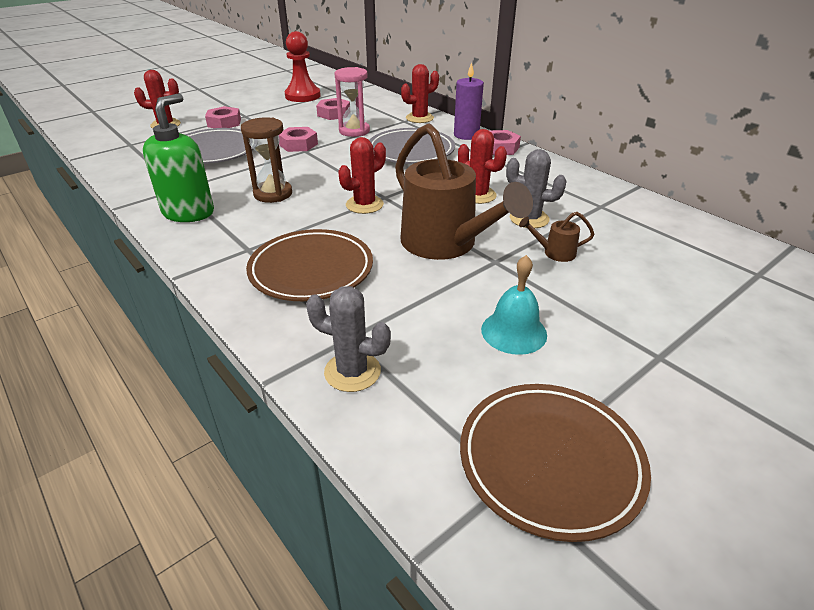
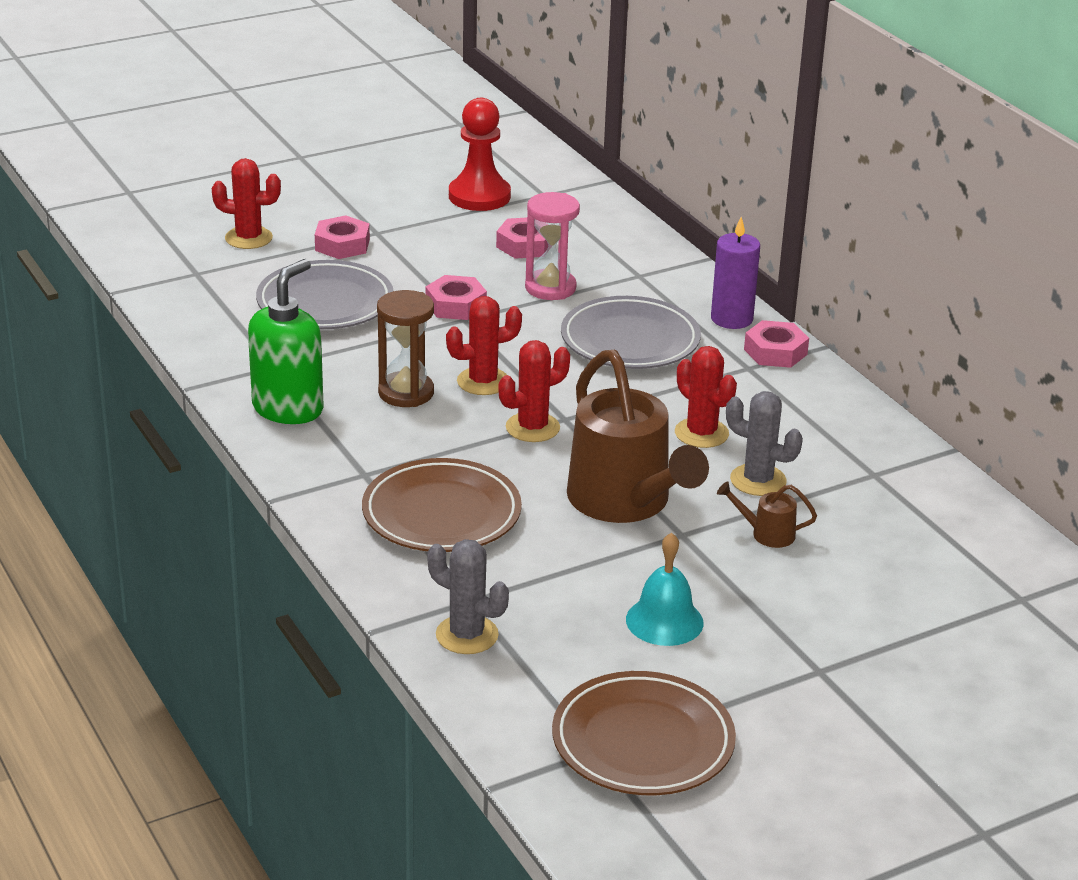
camera: 10 degrees right, 5 degrees down
(419, 118) = (667, 272): red cactus -> red cactus (483, 382)

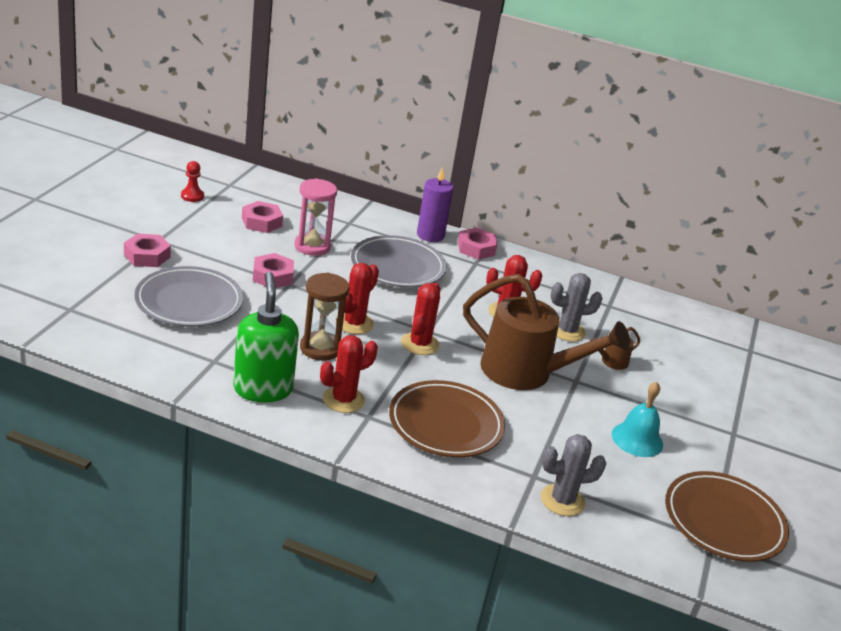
camera: 45 degrees left, 0 degrees up
(248, 238) = (75, 270): red cactus -> red cactus (343, 400)
(479, 196) = (192, 196): red pawn -> red pawn, size x0.50

